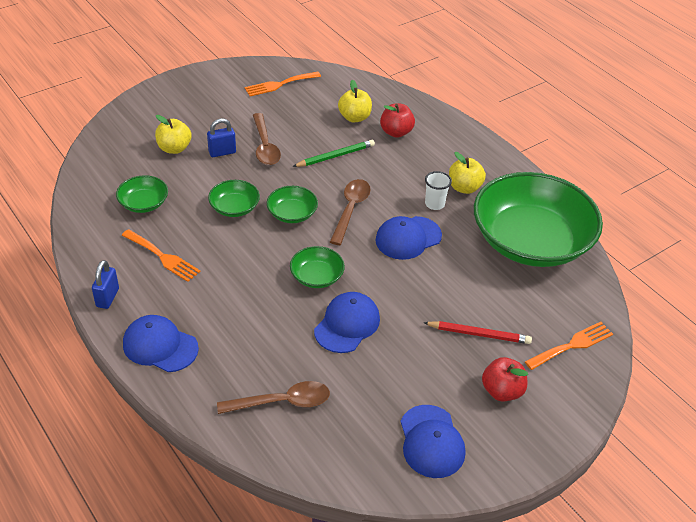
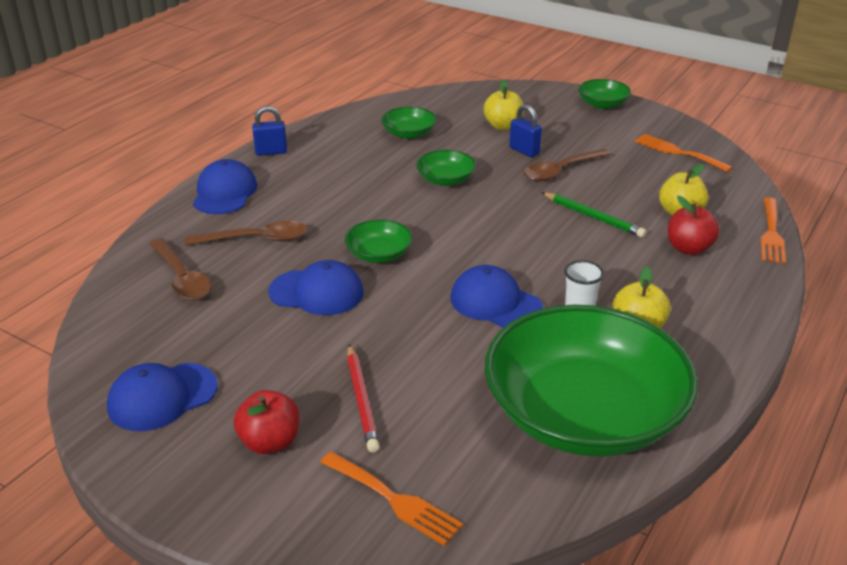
camera: 70 degrees right, 10 degrees down
(163, 257) = (342, 162): orange fork -> orange fork (771, 233)
(292, 213) = (467, 214): green bowl -> green bowl (602, 104)
(350, 210) = (508, 250): brown spoon -> brown spoon (256, 239)

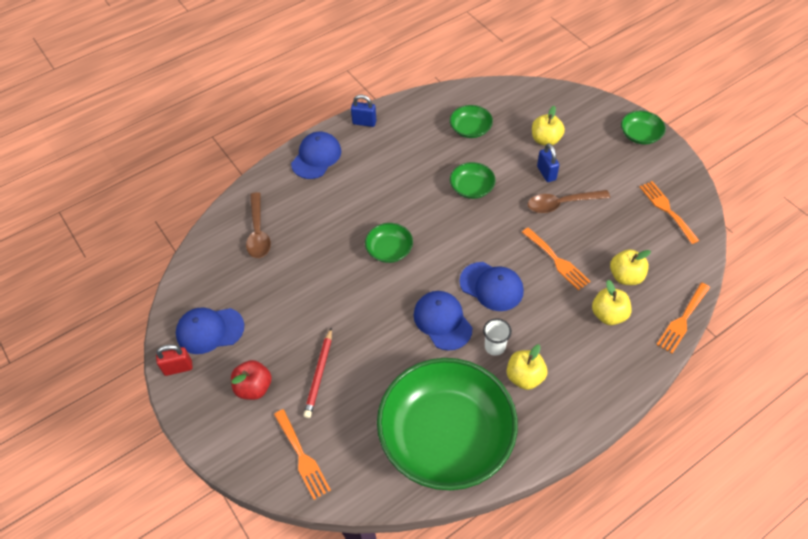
camera: 25 degrees right, 20 degrees up
(131, 453) = (178, 368): none -> red padlock
(256, 239) = (317, 210): brown spoon -> none
(317, 292) = (334, 273): blue cap -> blue cap (491, 286)
(593, 217) = (557, 261): green pencil -> orange fork
(688, 248) = (608, 315): red apple -> yellow apple

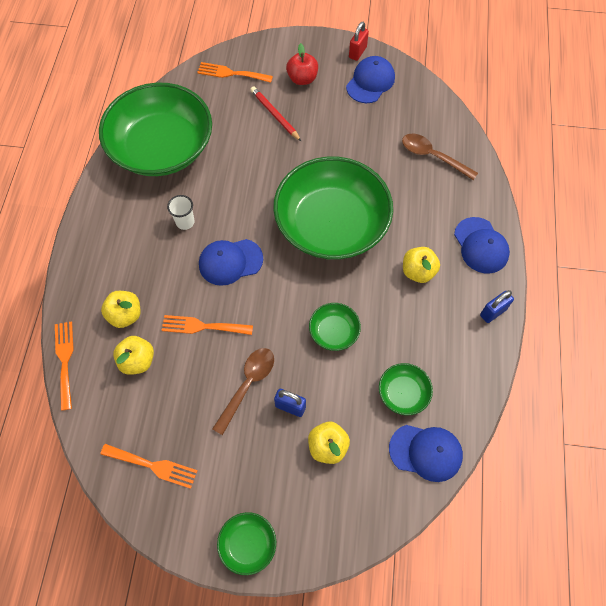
camera: 130 degrees right, 10 degrees up
(389, 250) = (331, 224): green bowl -> green bowl, size x2.43
(442, 321) = (237, 208): blue cap -> blue cap (426, 452)
(524, 377) = (146, 220): yellow apple -> yellow apple (418, 271)

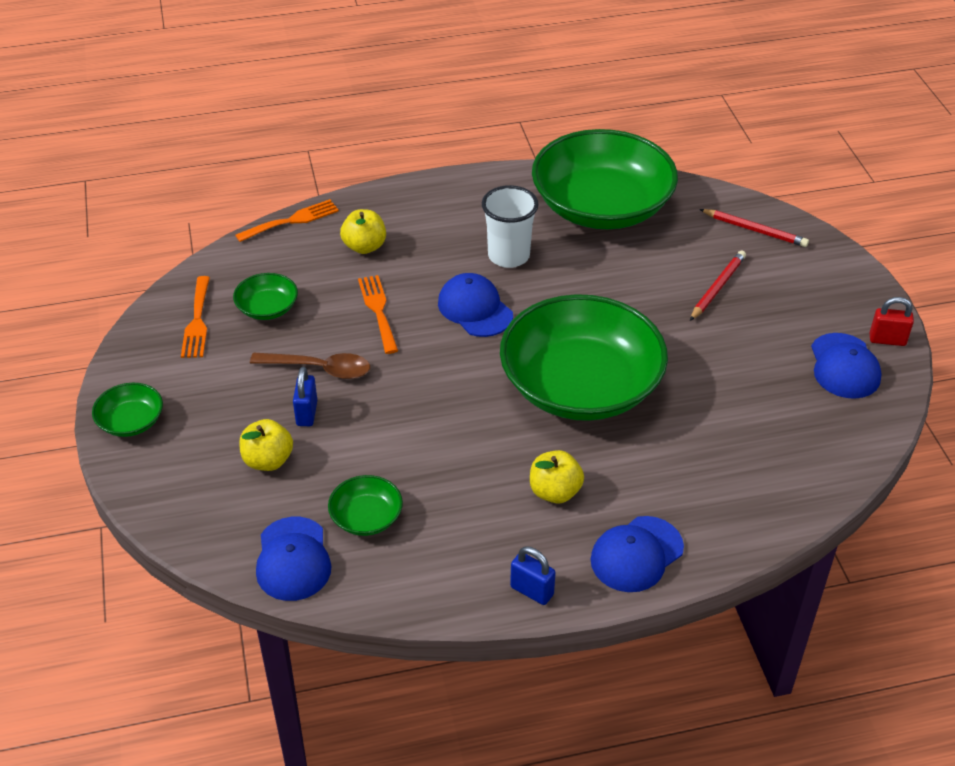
camera: 70 degrees right, 20 degrees down
(137, 361) = (313, 273): yellow apple -> none
(185, 222) = (508, 256): white cup -> white cup, size x1.70
(231, 73) = (755, 230): orange fork -> red pencil
(302, 79) = (796, 297): red apple -> none
(334, 331) = (423, 428): green bowl -> green bowl (267, 308)
(370, 82) = (844, 366): blue cap -> blue cap turned 75 degrees clockwise
(433, 156) = (758, 465): brown spoon -> none

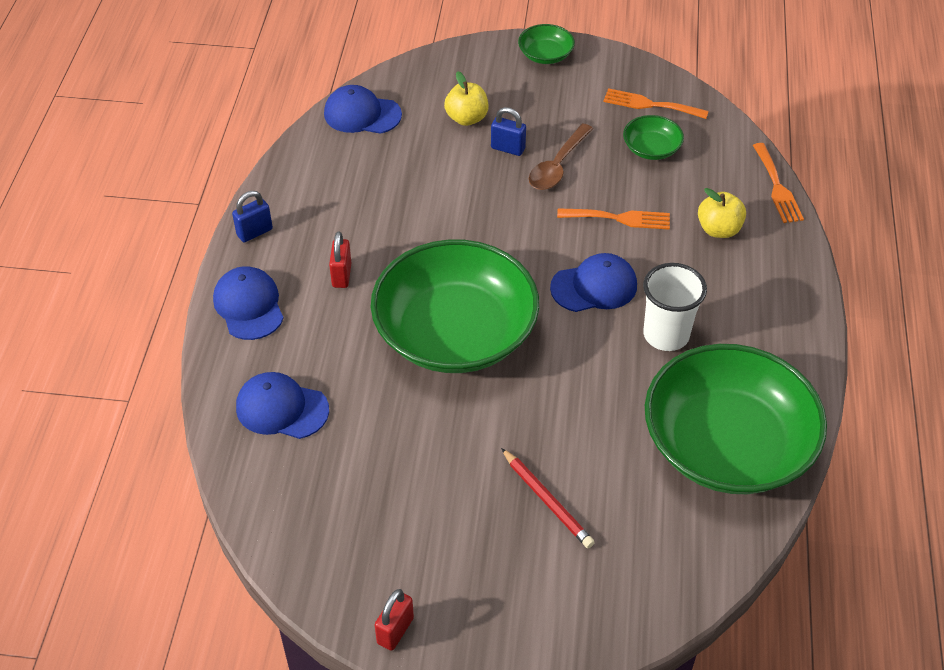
camera: 110 degrees right, 5 degrees up
(366, 517) = (379, 159): green bowl -> none
(555, 492) = (341, 275): yellow apple -> red padlock
(755, 230) = (633, 583): red pencil -> none
(844, 366) = (376, 565): blue cap -> blue cap (281, 408)

